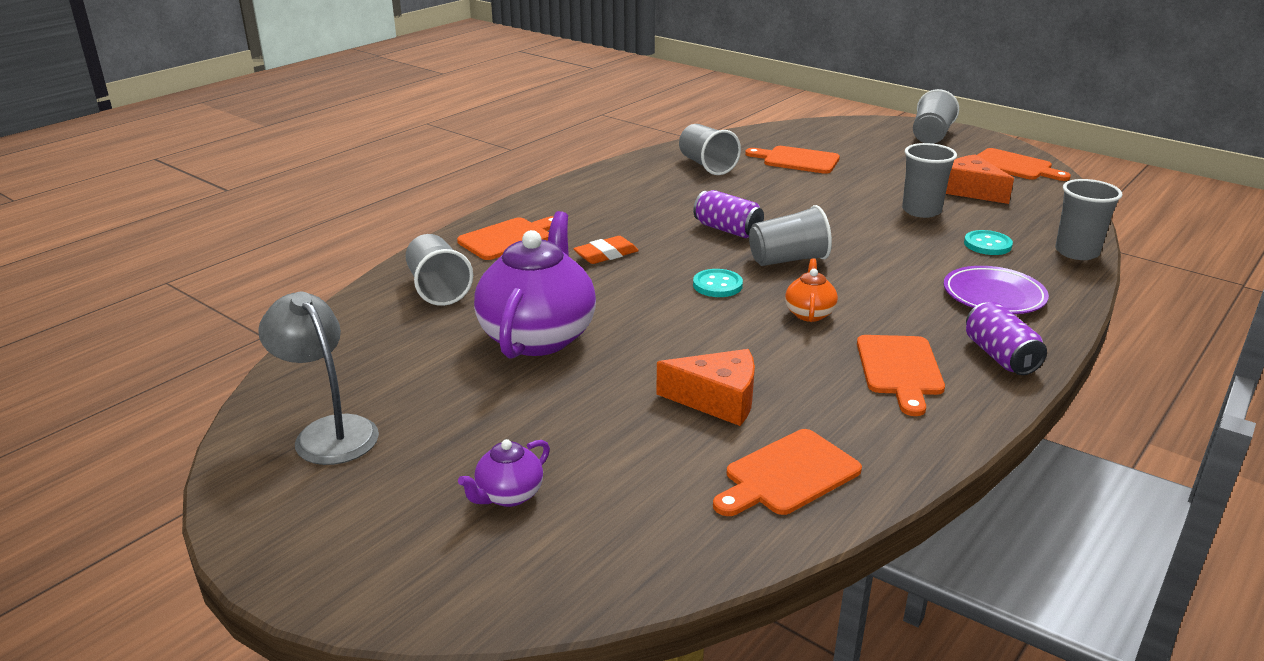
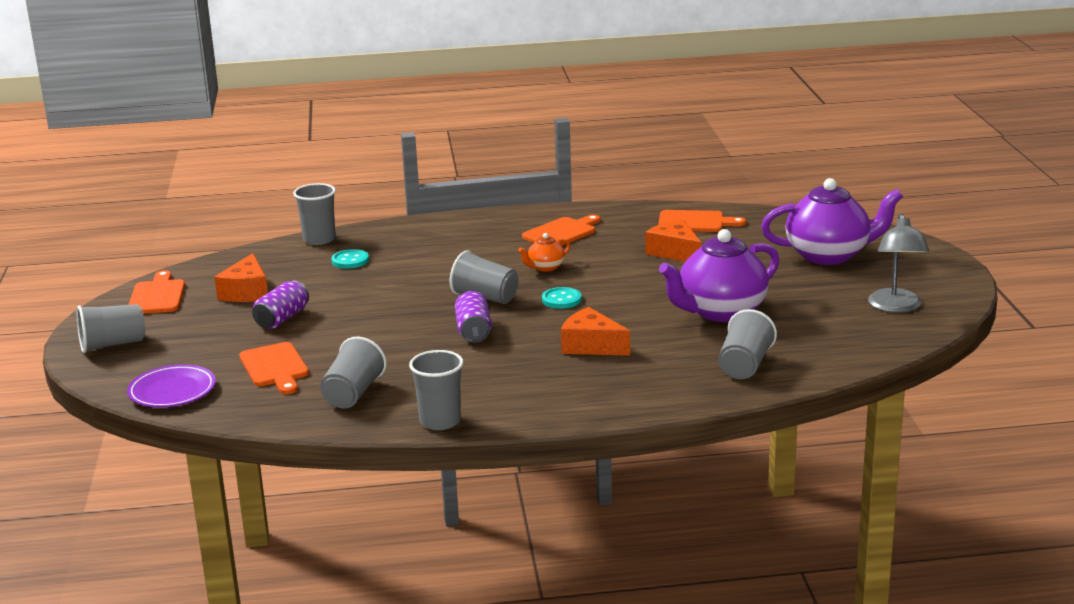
camera: 135 degrees left, 5 degrees down
(508, 495) = (829, 255): purple teapot -> purple teapot, size x2.21
(509, 238) = (638, 387): orange cutting board -> none
(606, 255) = (591, 346): orange eraser -> orange cheese
(921, 211) = (320, 293): grey cup -> grey cup (440, 421)
(993, 296) = (429, 240): purple plate -> purple plate (172, 391)
(1000, 356) = (502, 220): purple can -> purple can (282, 319)

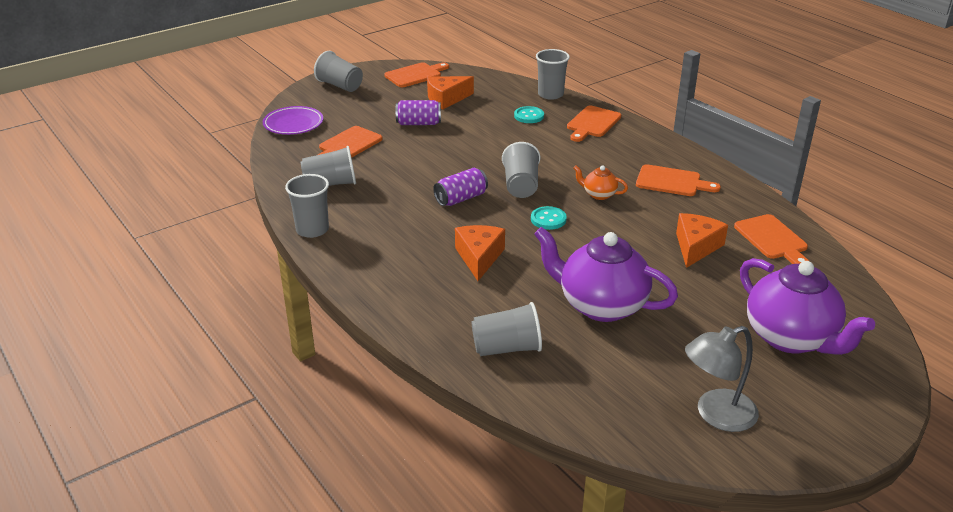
camera: 60 degrees right, 10 degrees up
(409, 236) = (592, 123): none -> orange cutting board

